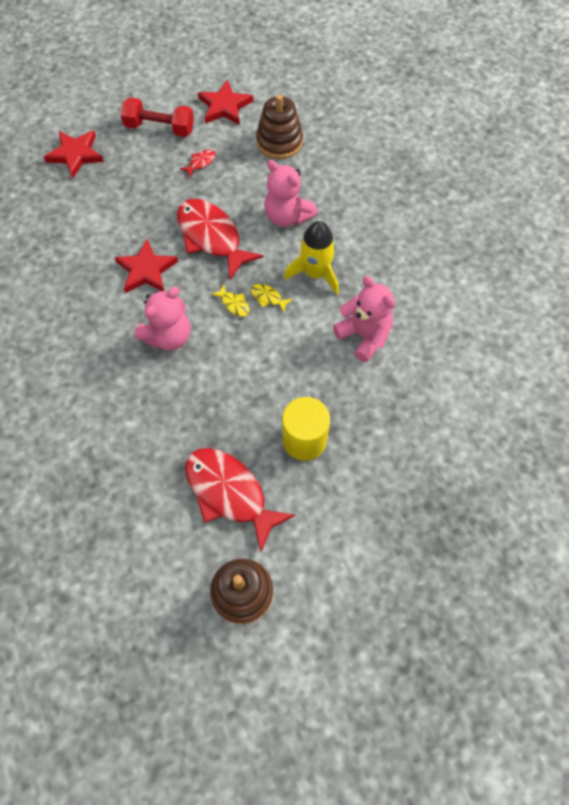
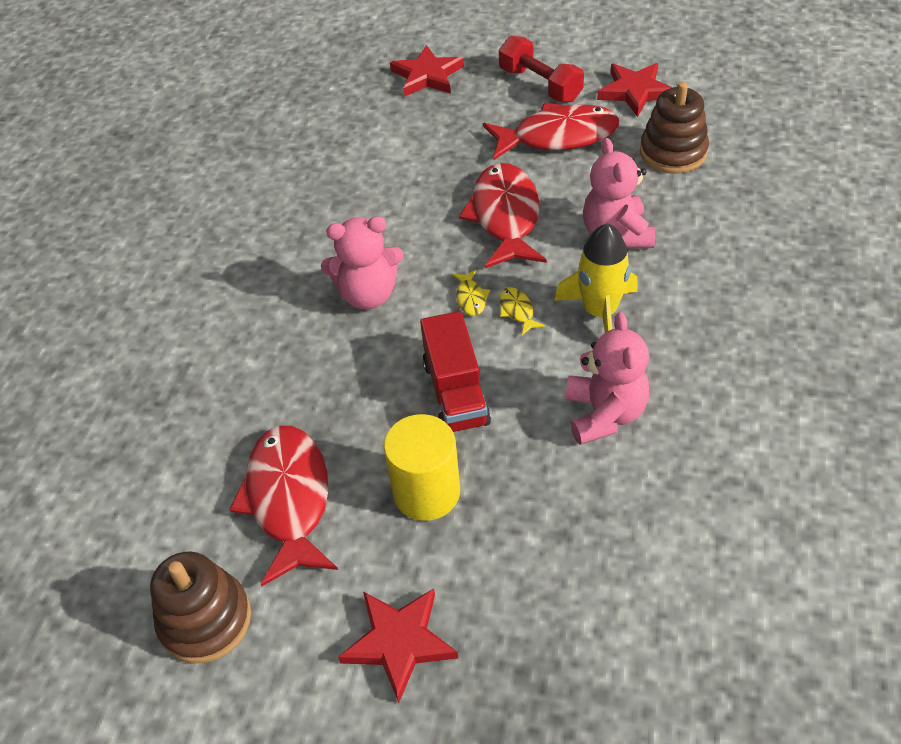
camera: 40 degrees right, 15 degrees down
(146, 270) = (403, 217): red star -> red star (399, 642)
(201, 163) = (558, 137): red fish -> red fish, size x2.48
(273, 370) = (455, 393): none -> red truck

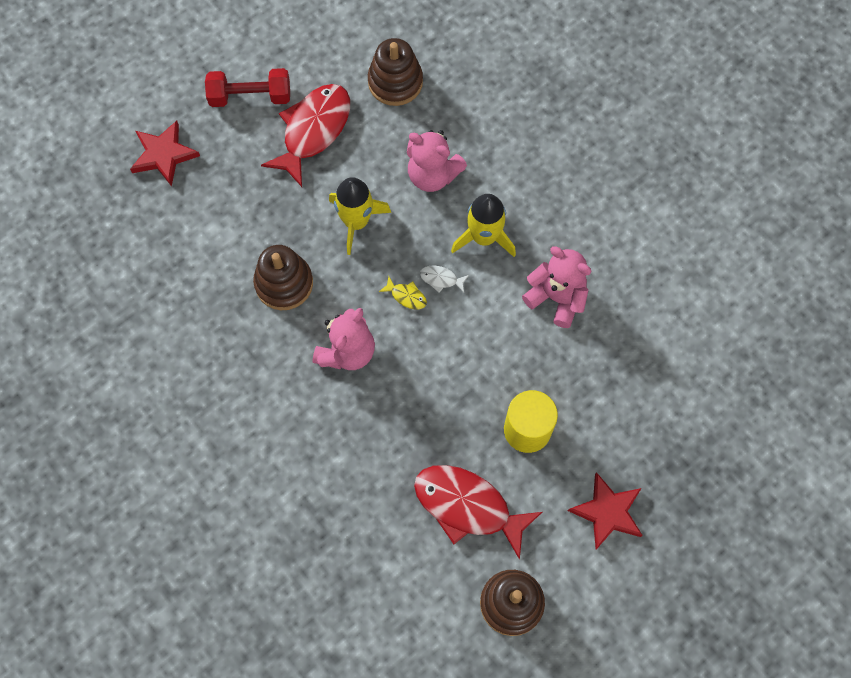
camera: 55 degrees left, 20 degrees up
(390, 212) = (284, 283): none -> brown stacking toy
(455, 393) = (472, 361): red truck -> none
(505, 217) = (356, 221): red fish -> yellow rocket
(517, 311) = (441, 279): yellow fish -> white fish
(635, 91) = (317, 50): red star -> none

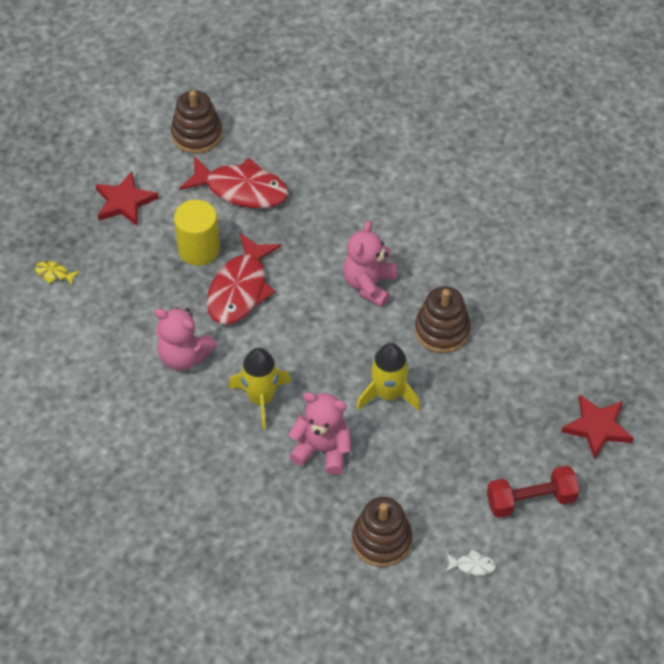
camera: 170 degrees right, 15 degrees down
(313, 131) = (454, 474): red fish -> red fish (240, 289)
(406, 296) = (325, 336): yellow fish -> yellow fish (54, 274)
(441, 279) = (295, 355): white fish -> white fish (472, 565)

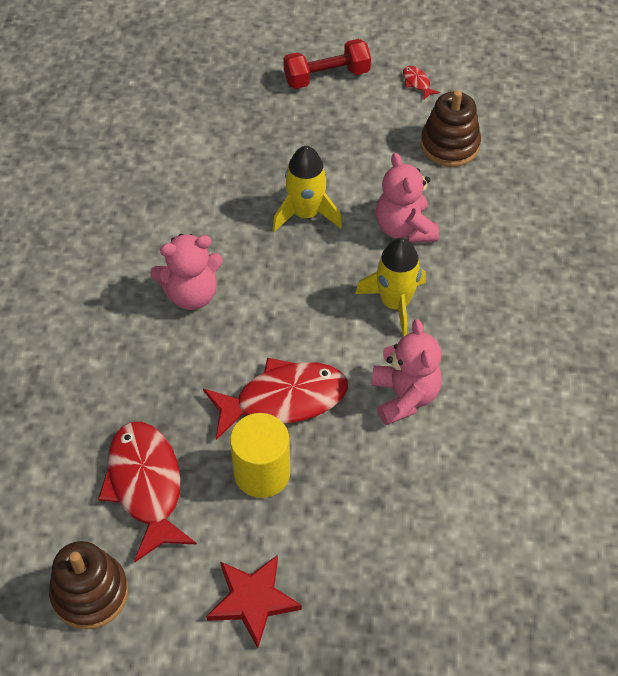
camera: 125 degrees left, 0 degrees up
(54, 274) = (411, 600): yellow fish -> none
(442, 330) = (202, 211): brown stacking toy -> none
(472, 565) = (417, 83): white fish -> red fish
(530, 500) = (326, 76): red dumbbell -> red dumbbell turned 60 degrees counterclockwise
(597, 427) = (221, 68): red star -> none

